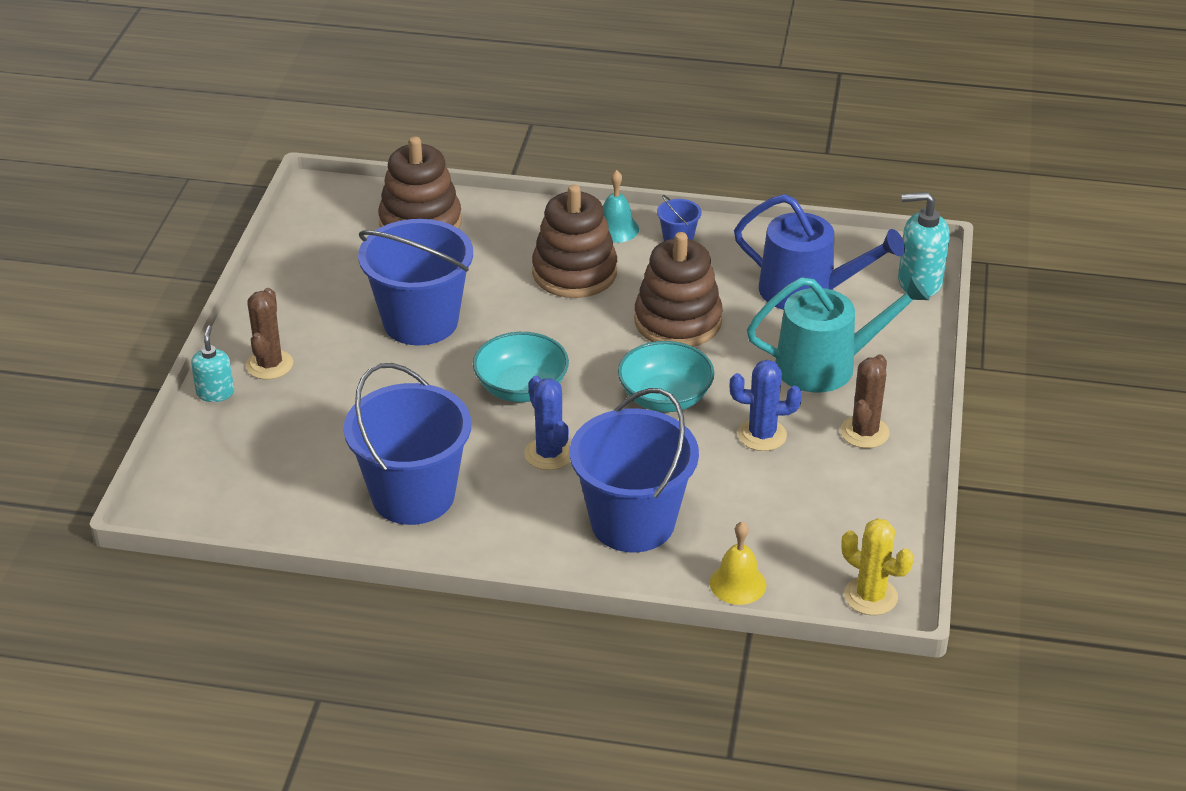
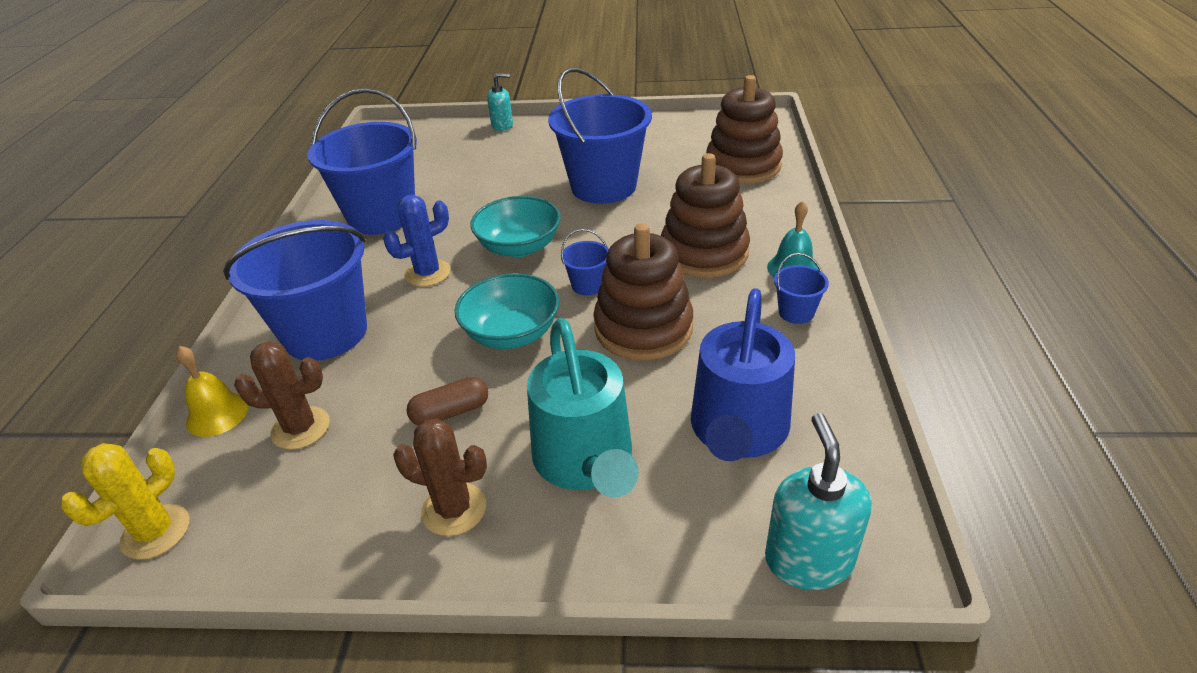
camera: 85 degrees right, 0 degrees up
(269, 365) = (536, 138): brown cactus -> brown cactus (300, 428)
(604, 347) = (588, 285): none -> blue bucket
(762, 435) = (450, 412): blue cactus -> brown capsule

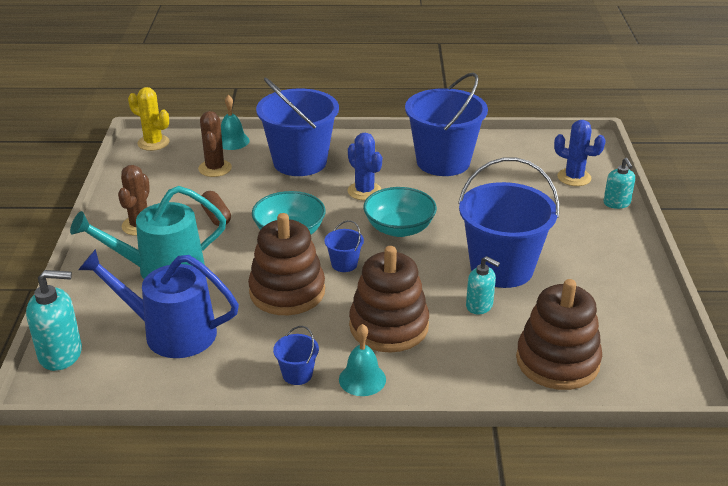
camera: 85 degrees right, 5 degrees down
(217, 414) = (232, 141): yellow bell -> turquoise bell
(448, 142) = (574, 177): none -> blue cactus
(666, 200) = (479, 306): none -> turquoise soap dispenser

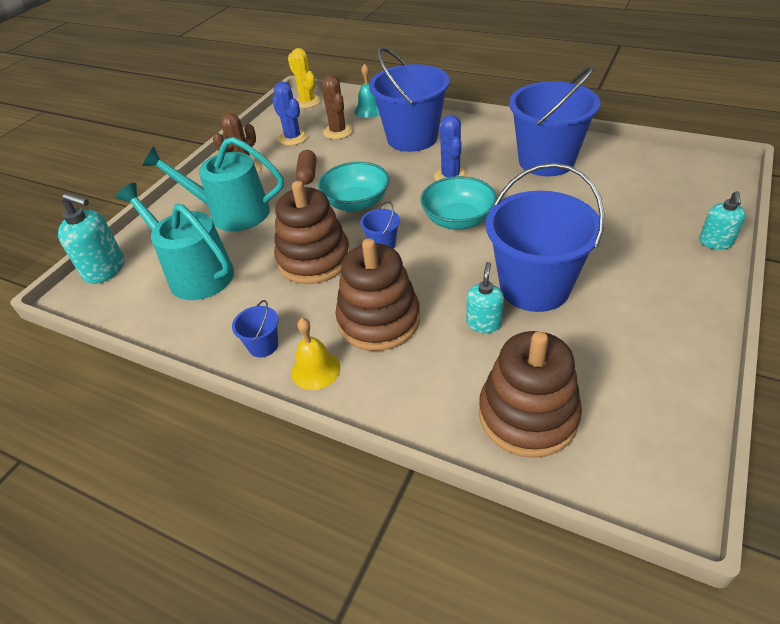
camera: 30 degrees right, 10 degrees up
(171, 333) = (195, 273): blue watering can -> turquoise watering can
(215, 168) = (338, 132): brown cactus -> brown cactus turned 45 degrees counterclockwise
(362, 379) = (315, 370): turquoise bell -> yellow bell
(479, 306) = (483, 323): turquoise soap dispenser -> turquoise soap dispenser turned 135 degrees counterclockwise
(574, 177) = (680, 203): blue cactus -> blue cactus (293, 138)

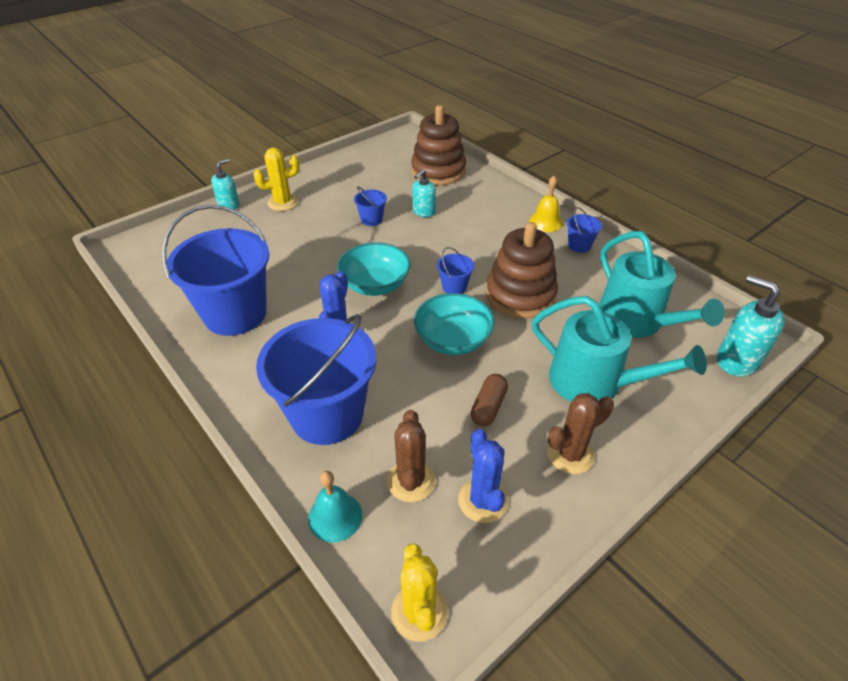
camera: 160 degrees left, 0 degrees up
(379, 320) = (490, 234): brown stacking toy -> none
(534, 287) = (371, 219): blue bucket -> blue bucket, size x0.42
(664, 269) = (283, 202): none -> yellow cactus

